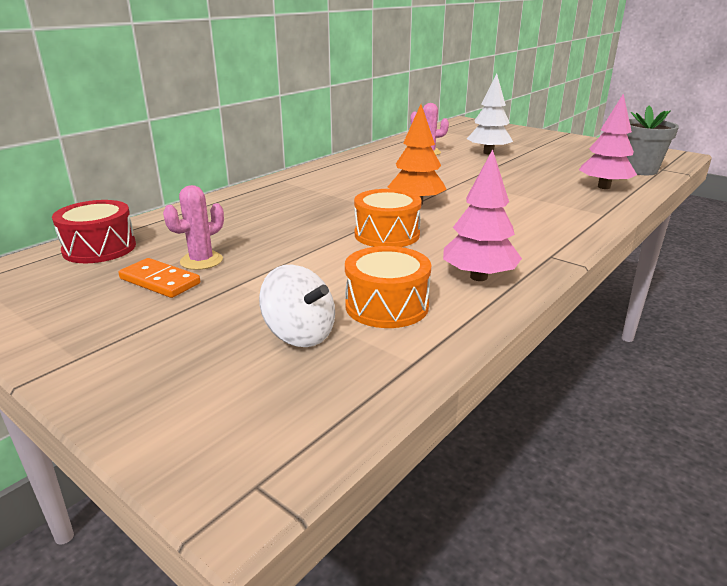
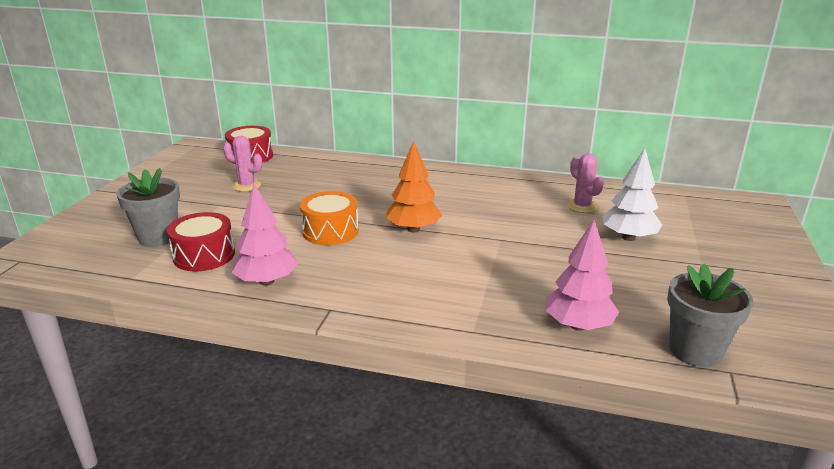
camera: 65 degrees right, 0 degrees up
(160, 281) = (213, 184): orange domino -> none
(300, 334) = (158, 237): white spinning top -> grey flower pot
(386, 306) = (204, 255): orange drum -> red drum

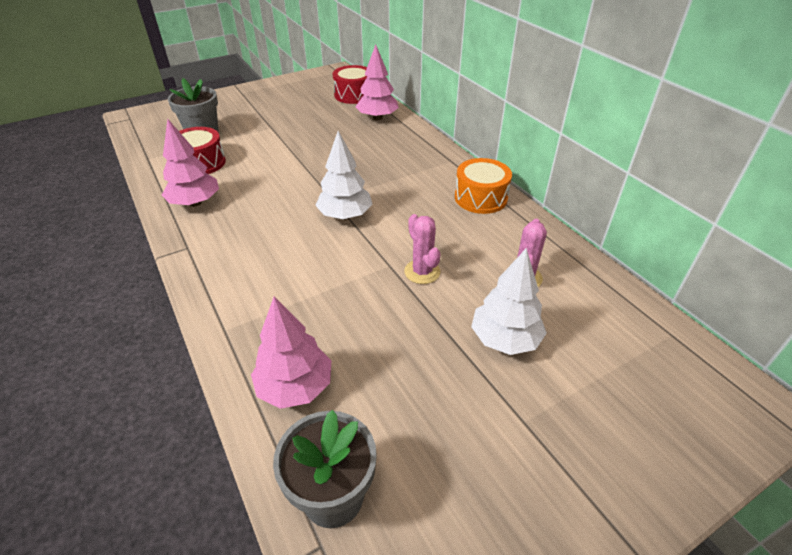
camera: 45 degrees right, 15 degrees up
(246, 186) = (310, 119): pink cactus -> pink cactus (422, 272)
(307, 164) = (377, 118): none -> pink tree
(330, 231) = (292, 185): orange drum -> orange drum (480, 198)
(413, 229) = (345, 216): orange tree -> white tree

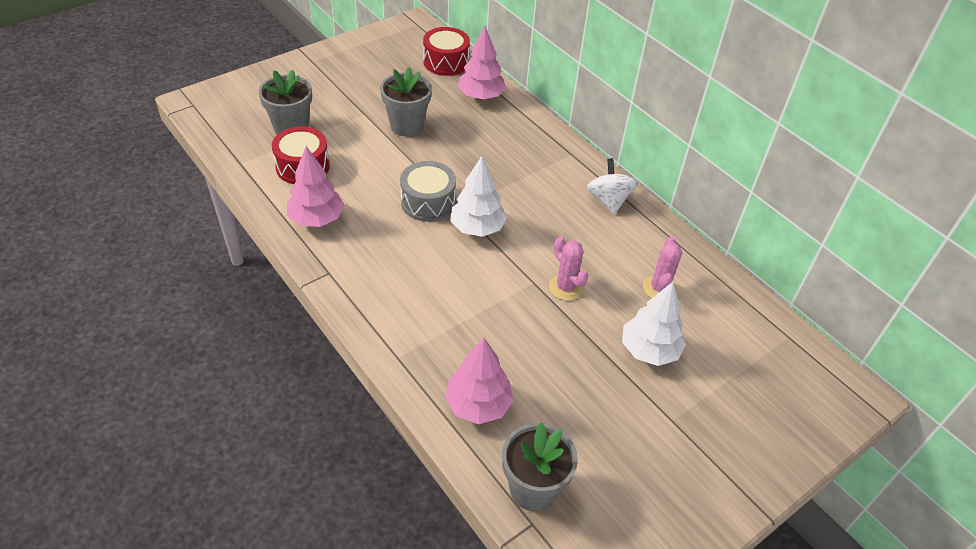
camera: 10 degrees left, 5 degrees up
(304, 193) = (428, 202): none -> grey drum
(305, 136) = (407, 126): none -> grey flower pot
(480, 198) = (608, 200): orange drum -> white spinning top

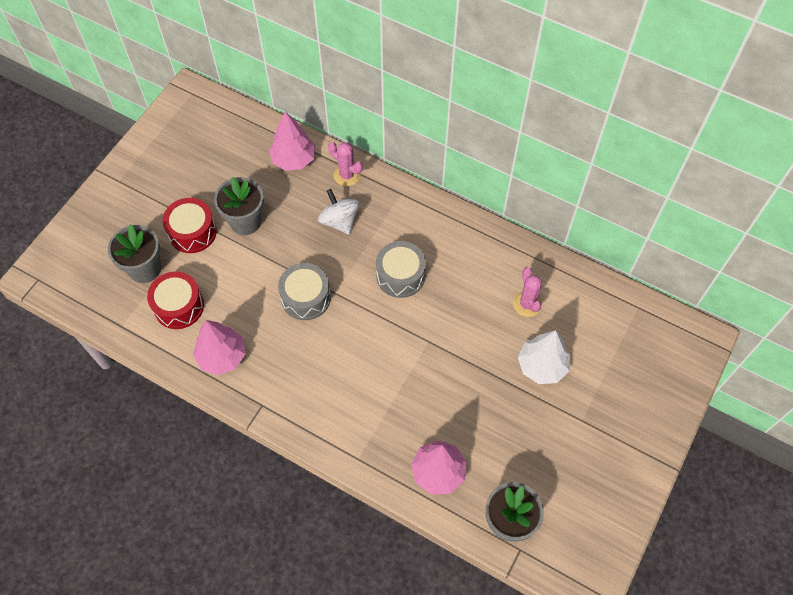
camera: 20 degrees left, 15 degrees up
(446, 62) = (242, 130): red drum -> red drum (192, 232)
(477, 228) = (359, 307): white tree -> none
(534, 217) = (400, 276): none -> grey drum
(565, 287) = (455, 335): pink cactus -> pink cactus (347, 175)
(608, 200) = (452, 231): white spinning top -> white spinning top (339, 221)

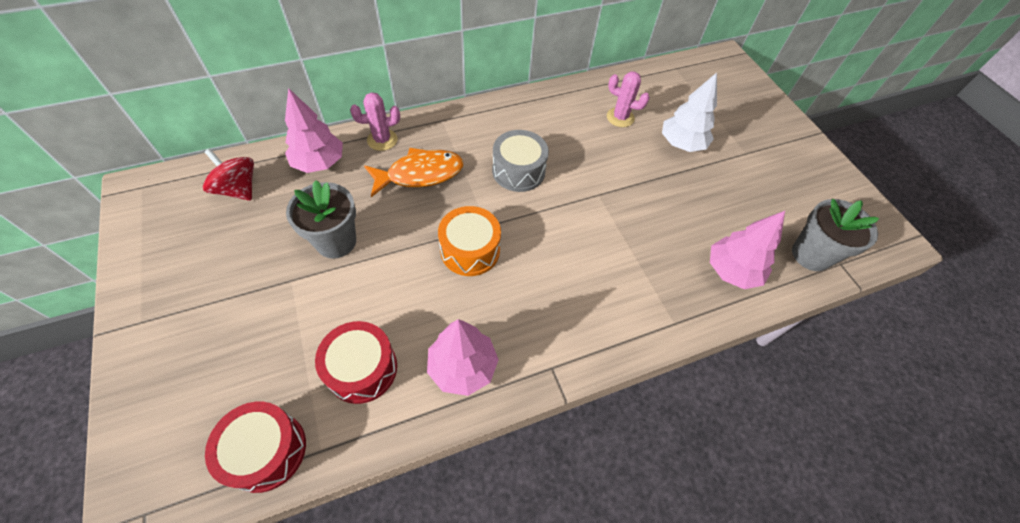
camera: 55 degrees left, 5 degrees down
(145, 268) = (279, 372): grey flower pot -> none
(192, 232) = (292, 294): red drum -> red drum (266, 451)
(234, 139) = (238, 189): none -> red spinning top
(306, 298) = (470, 250): grey drum -> orange drum
(339, 221) = (420, 174): white spinning top -> orange fish

